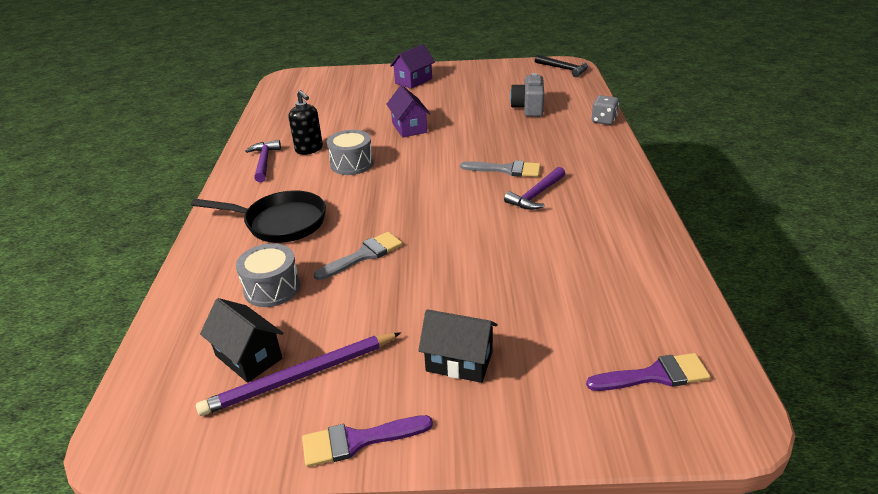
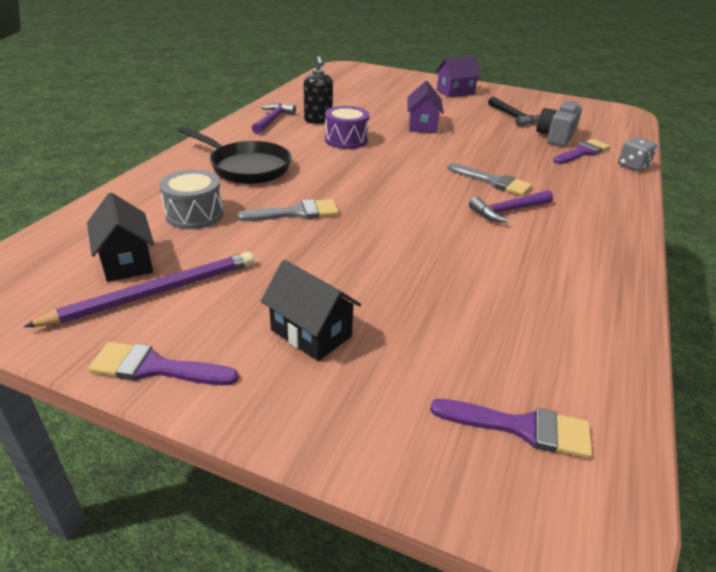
camera: 20 degrees right, 0 degrees up
(301, 376) = (155, 293): purple pencil -> purple pencil turned 150 degrees clockwise
(352, 164) = (346, 140): grey drum -> purple drum
(558, 118) = (582, 152): none -> purple brush
(564, 69) = (618, 114): black hammer -> black hammer (513, 117)

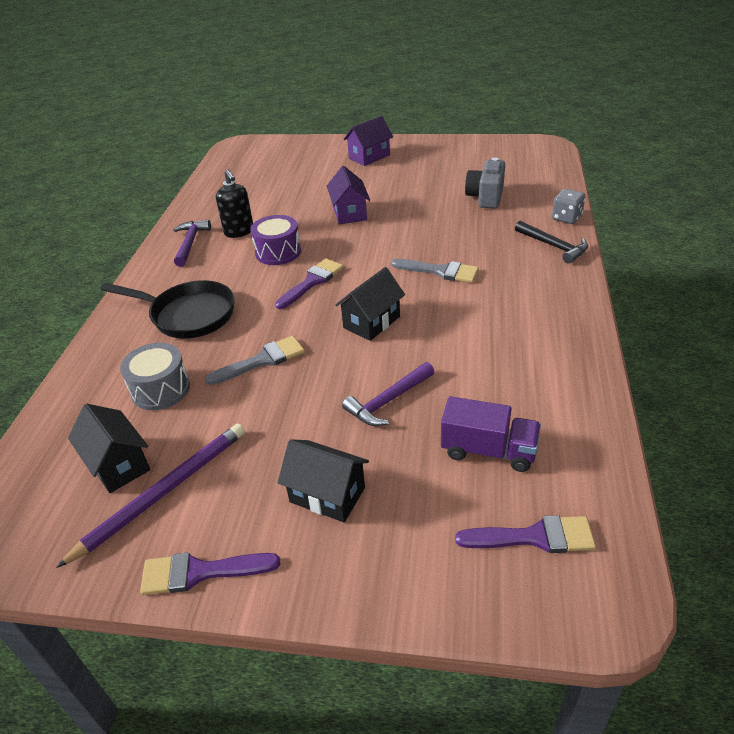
camera: 10 degrees left, 5 degrees up
(412, 206) = (371, 322): none -> black house
(494, 335) = (488, 450): none -> purple truck
(508, 211) = (464, 305): purple hammer -> purple hammer (388, 401)
(513, 117) = (437, 179): black hammer -> black hammer (554, 246)
(582, 152) = (516, 211): purple brush -> purple brush (312, 282)

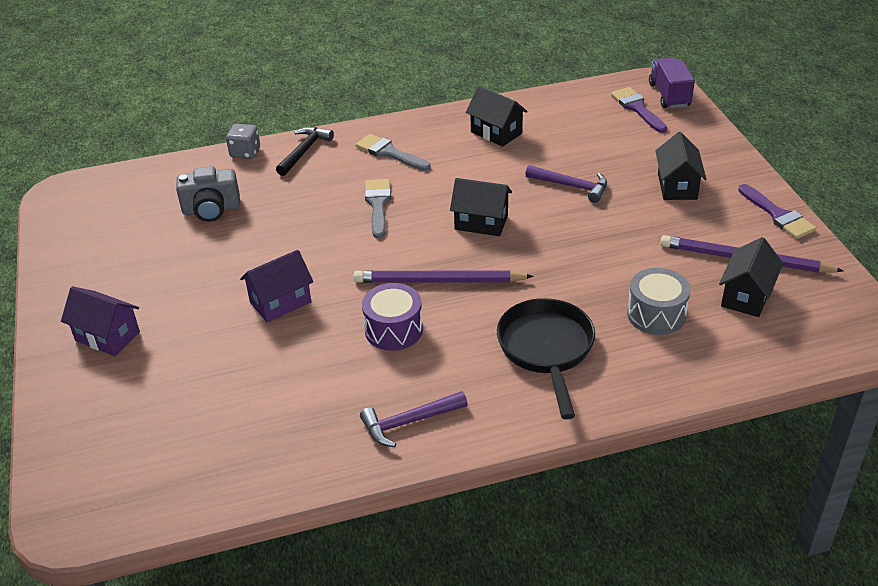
camera: 115 degrees left, 0 degrees up
(239, 232) = (362, 385): black soap dispenser -> none
(262, 360) = (575, 268): grey brush -> grey brush (389, 153)
(312, 282) = (439, 281): purple brush -> purple pencil
(488, 450) = (585, 135): purple truck -> purple truck (669, 95)
(531, 374) = (496, 133): none -> black house

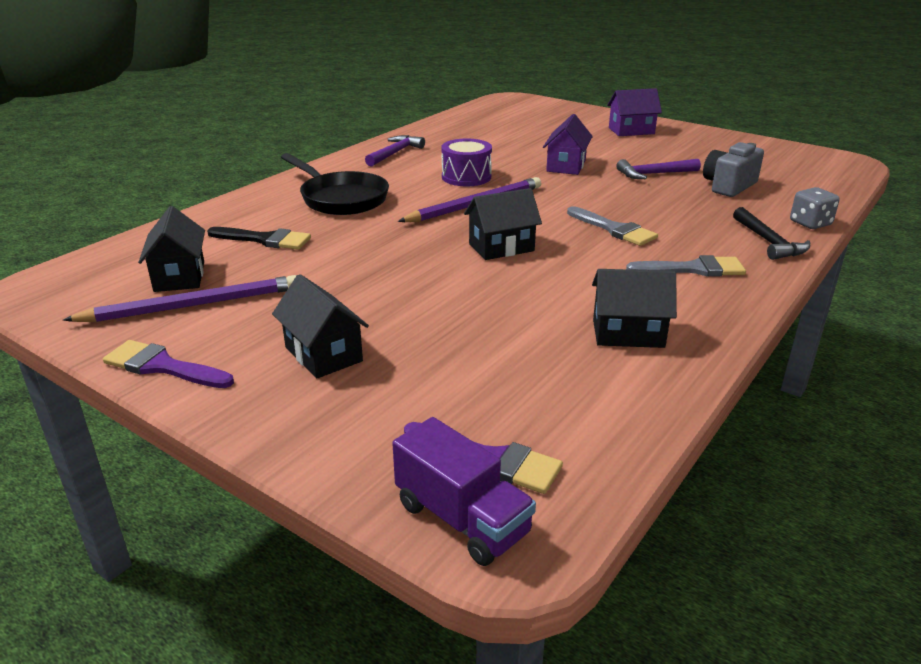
camera: 140 degrees right, 10 degrees down
(572, 186) = (454, 308): purple hammer -> purple hammer (653, 174)
(656, 314) = (265, 240): grey drum -> black brush

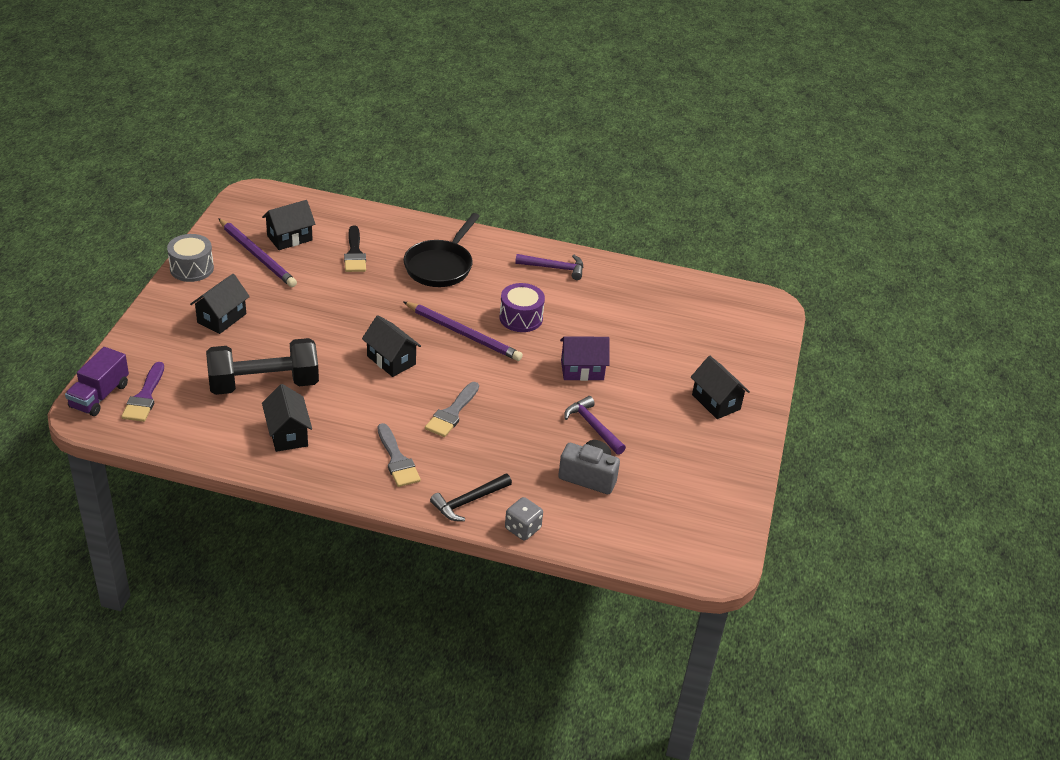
camera: 65 degrees right, 10 degrees up
(163, 366) = (192, 268): purple brush -> grey drum
(508, 338) = (264, 384): none -> black dumbbell
(631, 131) = (716, 402): purple house -> black house

